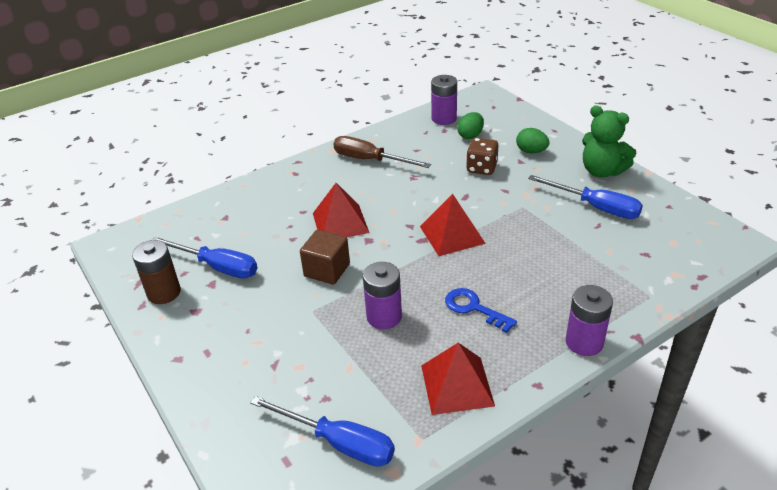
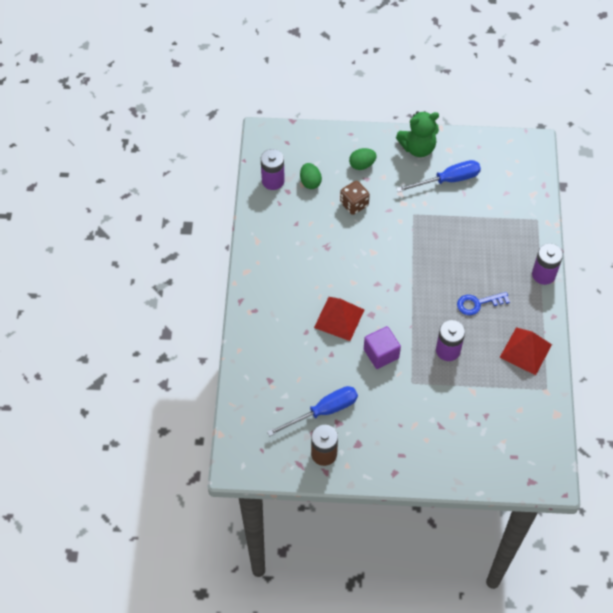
camera: 55 degrees left, 20 degrees up
(327, 270) = (381, 354): brown cube -> purple cube
(338, 442) = (520, 427): blue screwdriver -> none
(370, 160) = (282, 257): brown screwdriver -> none
(452, 235) = (406, 269): red pyramid -> none

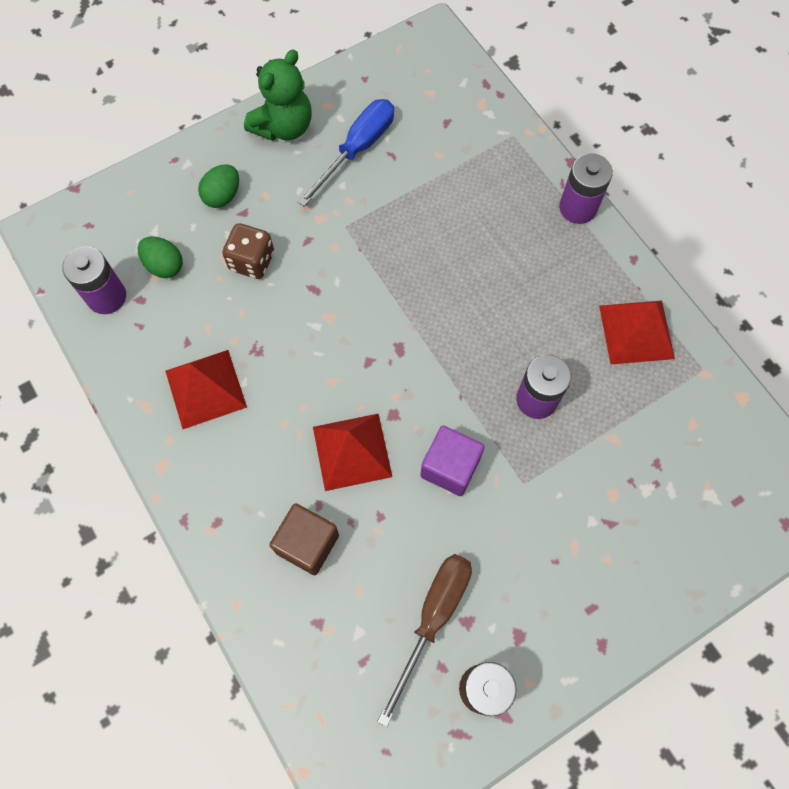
camera: 35 degrees left, 10 degrees up
(289, 345) = (307, 543): none -> brown cube
(290, 249) = (205, 389): none -> red pyramid
(323, 411) = (433, 619): blue screwdriver -> brown screwdriver
(478, 303) = (525, 303): blue key -> none

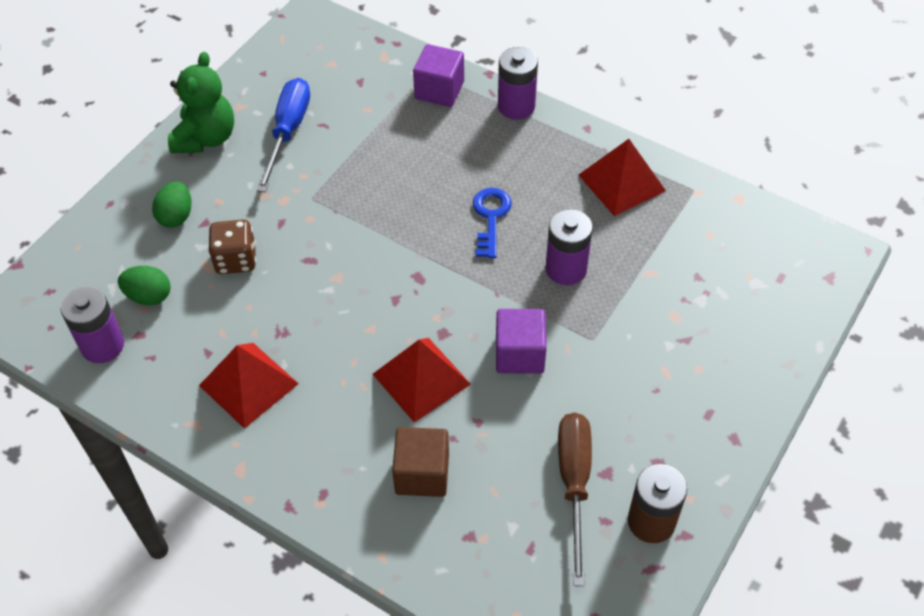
camera: 25 degrees left, 15 degrees down
(494, 315) = (490, 217): none -> blue key
(514, 161) = (439, 90): none -> purple cube

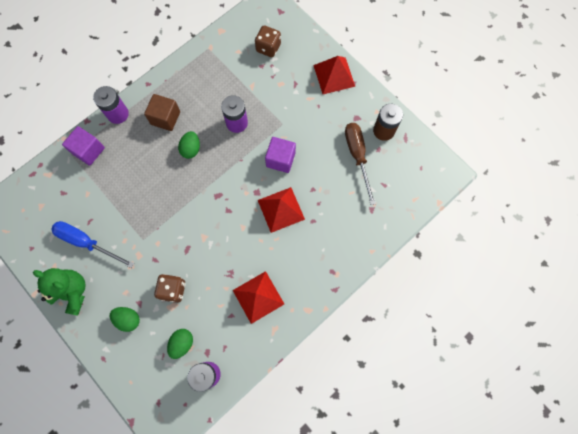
camera: 75 degrees left, 20 degrees up
(422, 473) = (334, 222): brown cube -> brown cube (165, 118)
(490, 217) = (191, 149): blue key -> green egg
(574, 484) = (357, 156): brown screwdriver -> brown screwdriver turned 60 degrees clockwise
(621, 182) = (191, 79): red pyramid -> red pyramid (334, 75)
(740, 278) = (268, 48): none -> brown dice

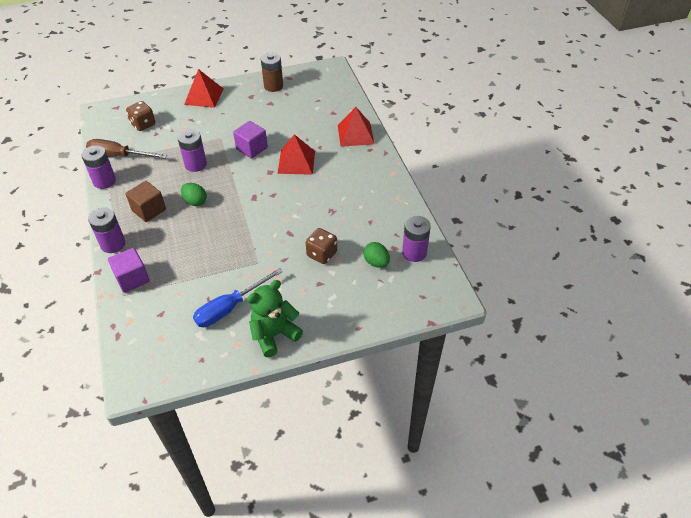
camera: 65 degrees left, 25 degrees down
(128, 319) = (330, 296): green egg -> none
(183, 62) = (104, 181): none -> purple battery
(258, 297) = (364, 199): red pyramid -> red pyramid (355, 134)
(357, 156) = (284, 106): brown screwdriver -> brown screwdriver (119, 156)

